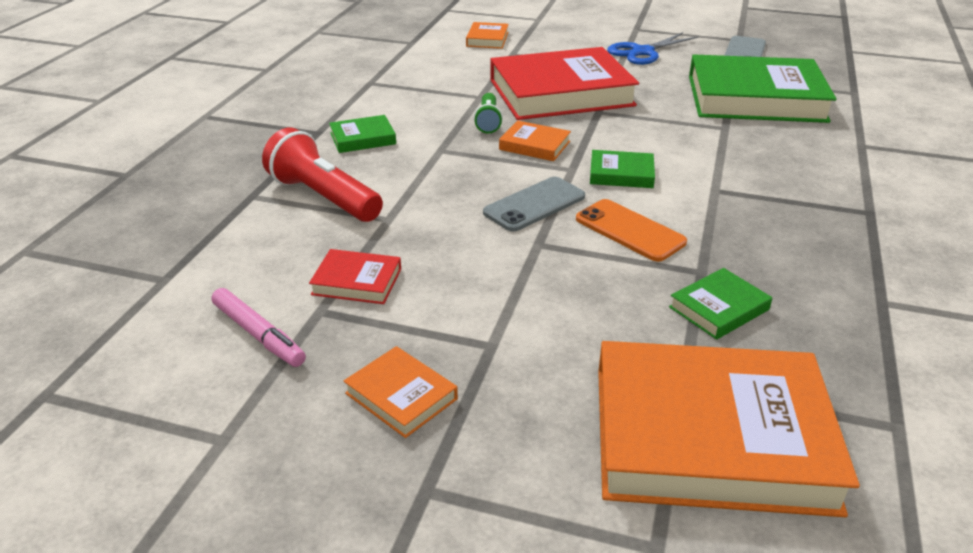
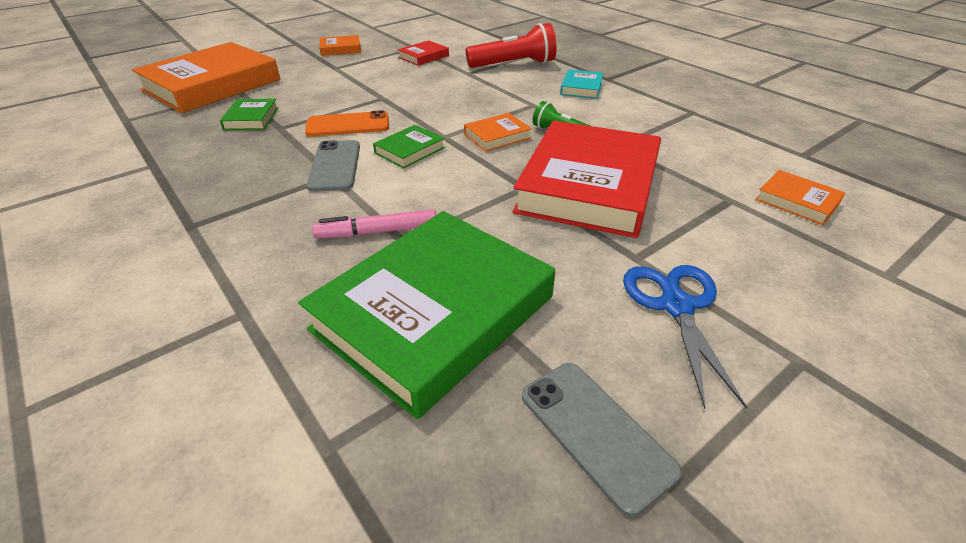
camera: 125 degrees right, 5 degrees up
(258, 334) = (418, 37): pink marker -> pink marker (377, 232)
(363, 138) = (581, 88): green book -> turquoise book
(534, 204) = (421, 109): grey phone -> grey phone (335, 166)

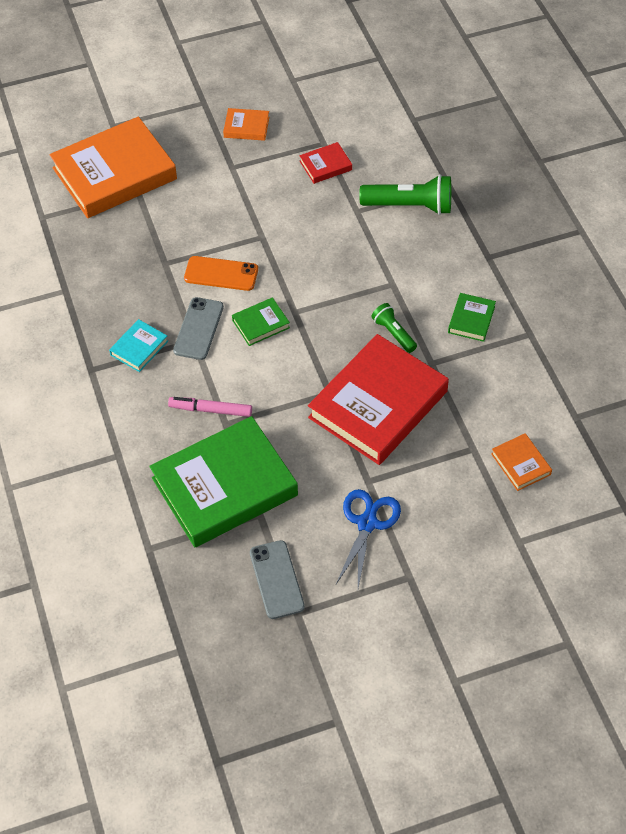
camera: 20 degrees right, 15 degrees up
(251, 118) = (143, 242): green book -> green book (471, 319)
(497, 136) = (338, 323): orange book -> none
(514, 65) = (410, 206): red flashlight -> green flashlight
(581, 88) = (452, 267): turquoise book -> turquoise book (139, 348)

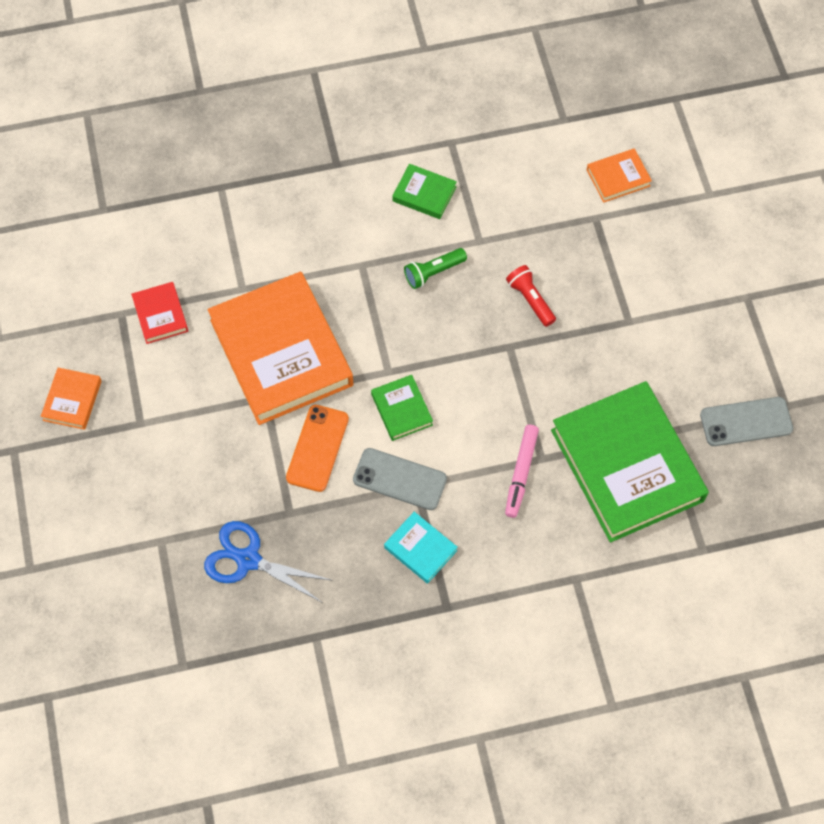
camera: 85 degrees left, 10 degrees up
(114, 174) = (122, 569): orange book -> orange book (281, 352)
(367, 523) = (681, 328): blue scissors -> blue scissors (248, 559)
(378, 404) = (530, 300): red book -> red flashlight
(410, 206) = (245, 231): green flashlight -> none

